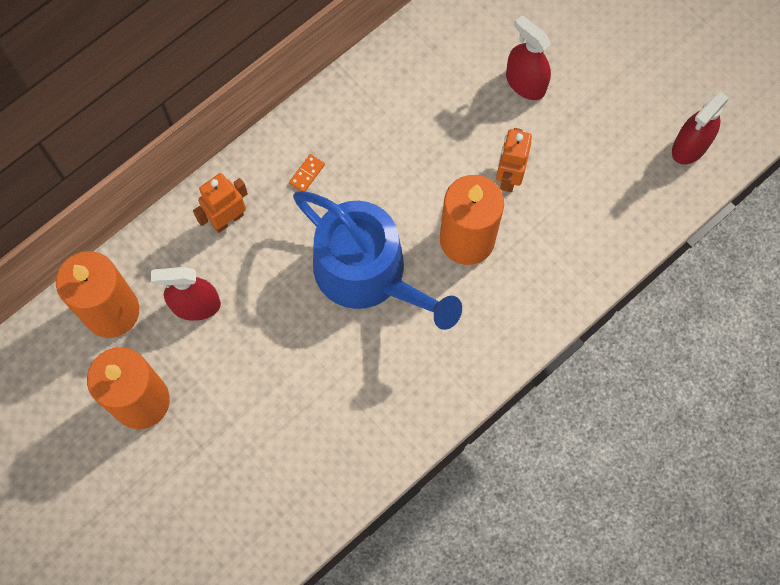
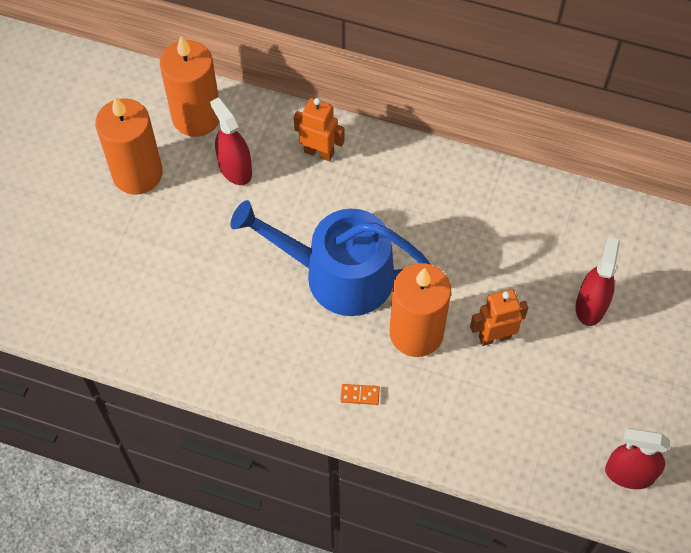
camera: 60 degrees right, 10 degrees down
(307, 174) = (394, 186): orange domino -> orange domino (360, 395)
(368, 273) = (338, 274): blue watering can -> blue watering can turned 90 degrees clockwise

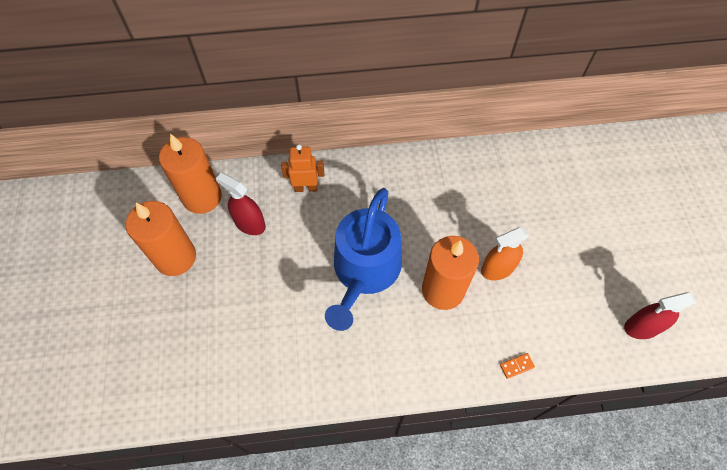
camera: 25 degrees left, 0 degrees up
(338, 274) = (365, 271): blue watering can -> blue watering can turned 60 degrees counterclockwise
(360, 395) = (428, 356): orange domino -> orange domino (516, 366)
(494, 336) = (497, 269): orange robot -> orange spray bottle
(590, 306) = (547, 219): red spray bottle -> none

